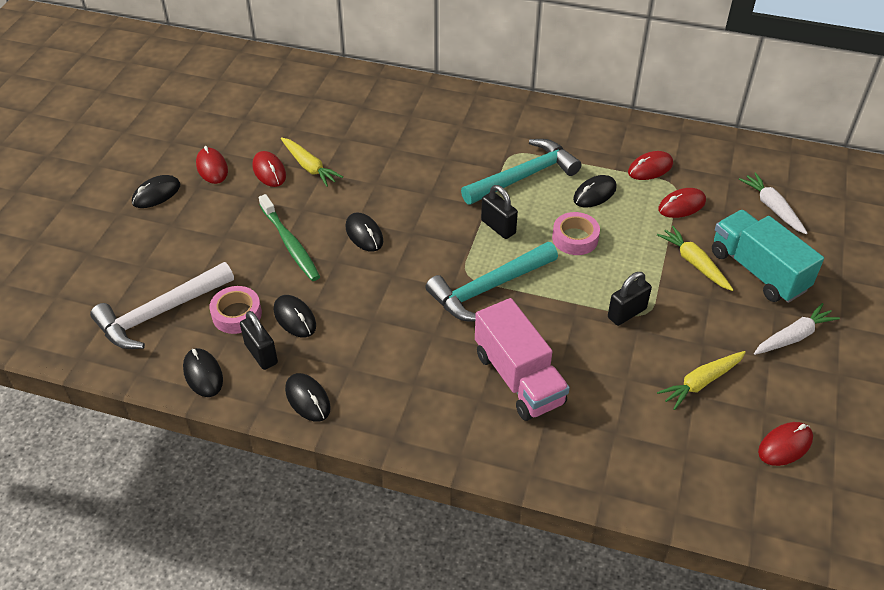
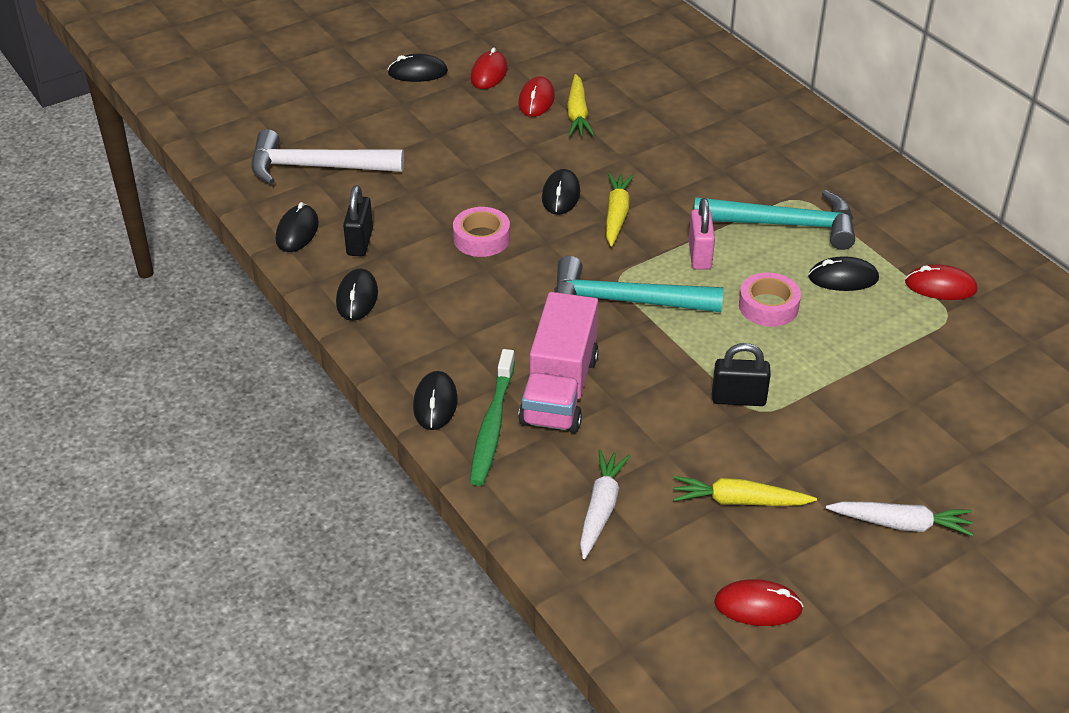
camera: 40 degrees right, 5 degrees down
(237, 314) = (375, 201): pink tape -> pink tape (481, 238)
(290, 244) = (485, 169): green toothbrush -> green toothbrush (492, 425)
(295, 318) = (419, 230): black mouse -> black mouse (435, 403)
(498, 227) = (700, 255): black padlock -> pink padlock
(681, 205) = (931, 339): red mouse -> none
(694, 263) = (874, 397): yellow carrot -> yellow carrot (616, 215)
(758, 271) = (941, 444): turquoise truck -> none
(772, 208) = (1043, 397): white carrot -> white carrot (601, 509)

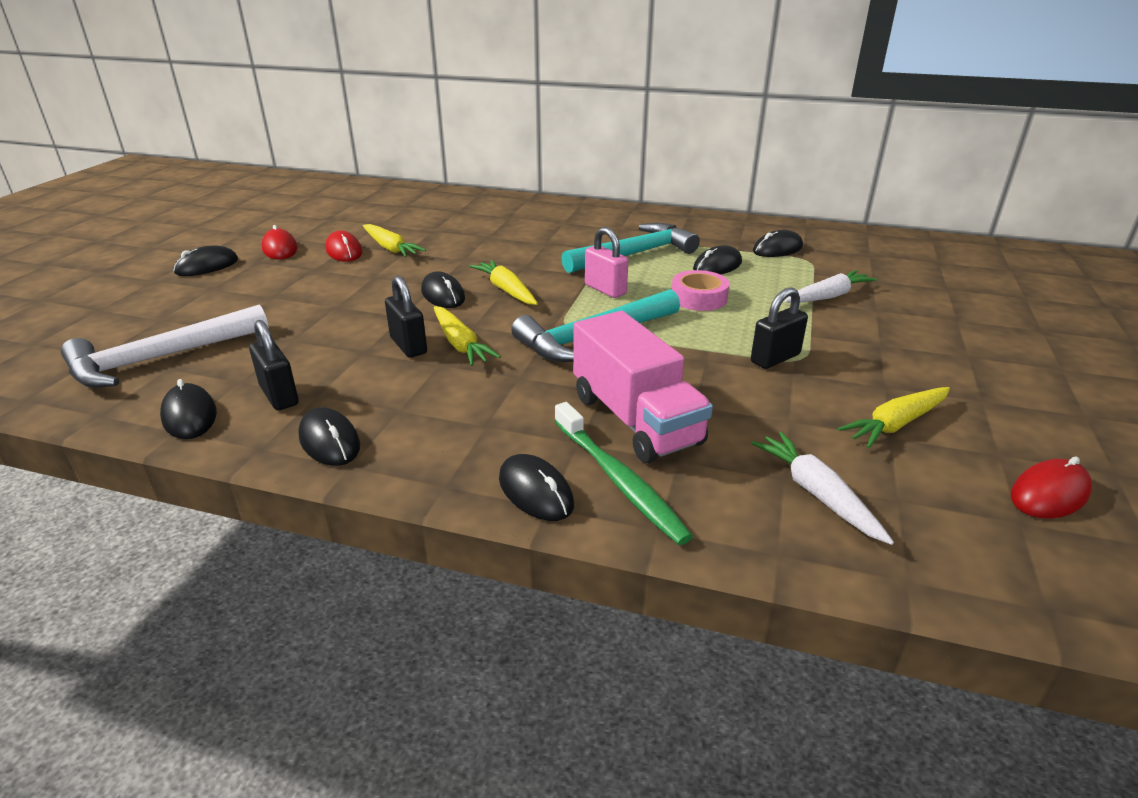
camera: 40 degrees left, 10 degrees down
(481, 238) = (408, 345): pink tape -> black padlock
(518, 256) = (460, 344): none -> yellow carrot
(901, 524) = (1005, 379): white carrot -> white carrot (828, 296)
(940, 286) = (777, 249): red mouse -> black mouse

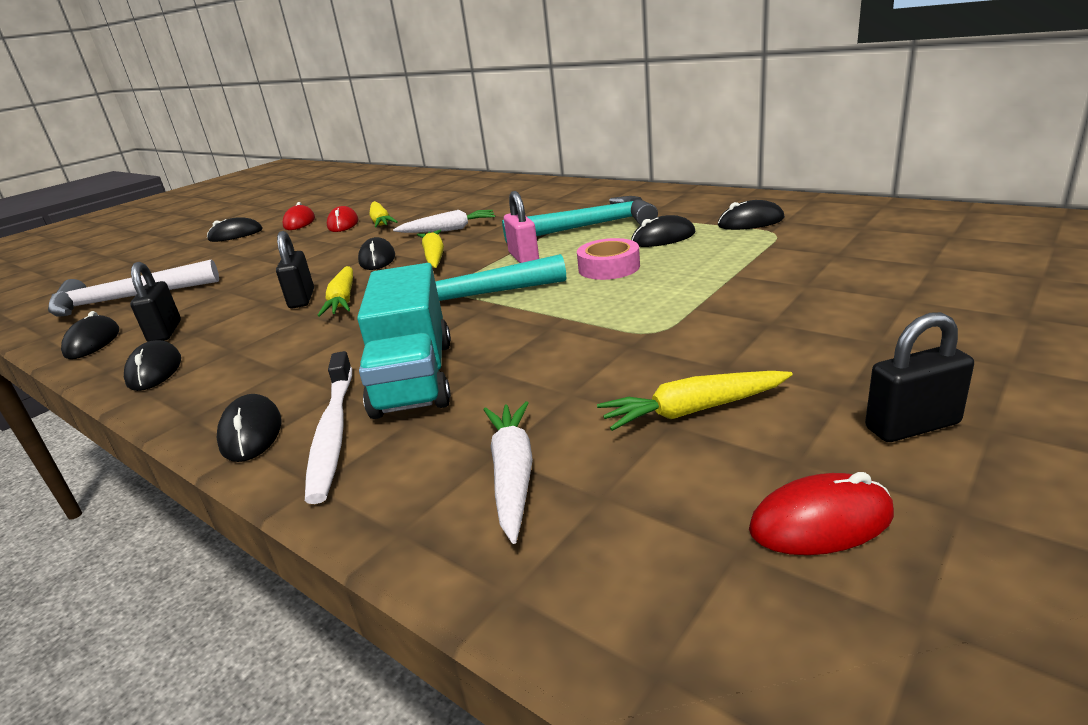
camera: 25 degrees right, 5 degrees down
(619, 480) = (333, 432): green toothbrush -> white toothbrush
(635, 420) = (414, 377): pink truck -> turquoise truck
(775, 358) = (625, 329): black padlock -> black padlock (912, 426)
(828, 296) = (759, 269): white carrot -> white carrot (448, 230)

